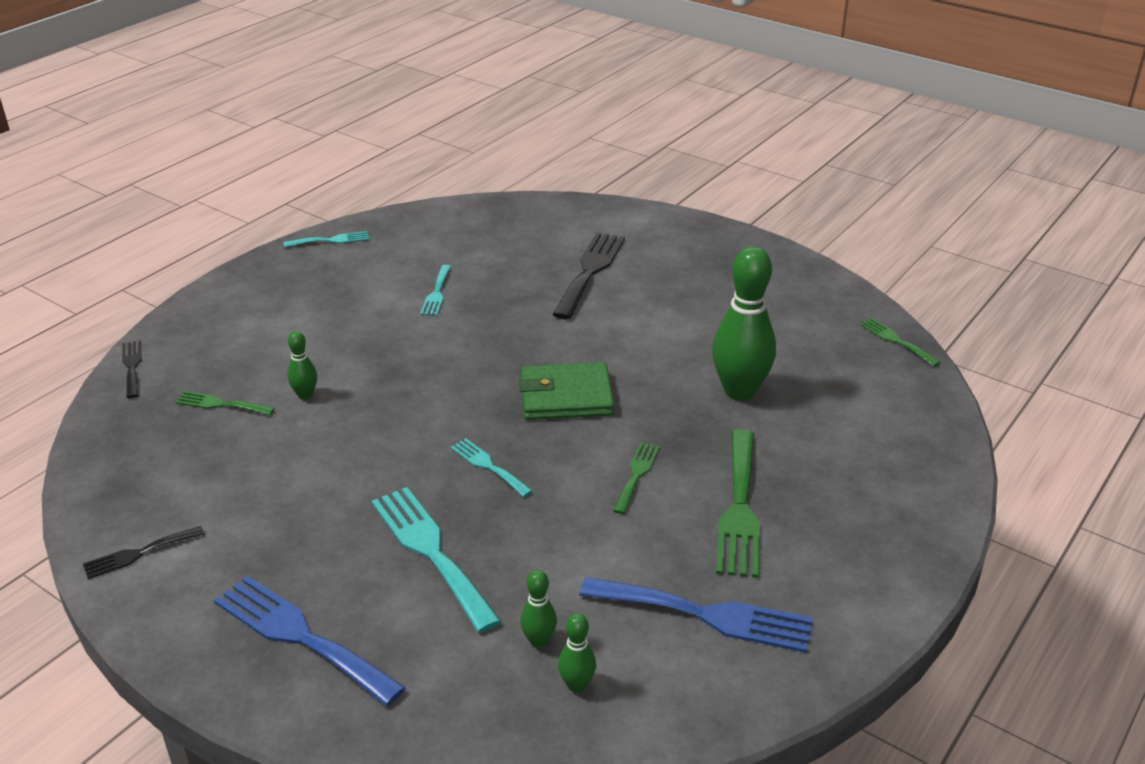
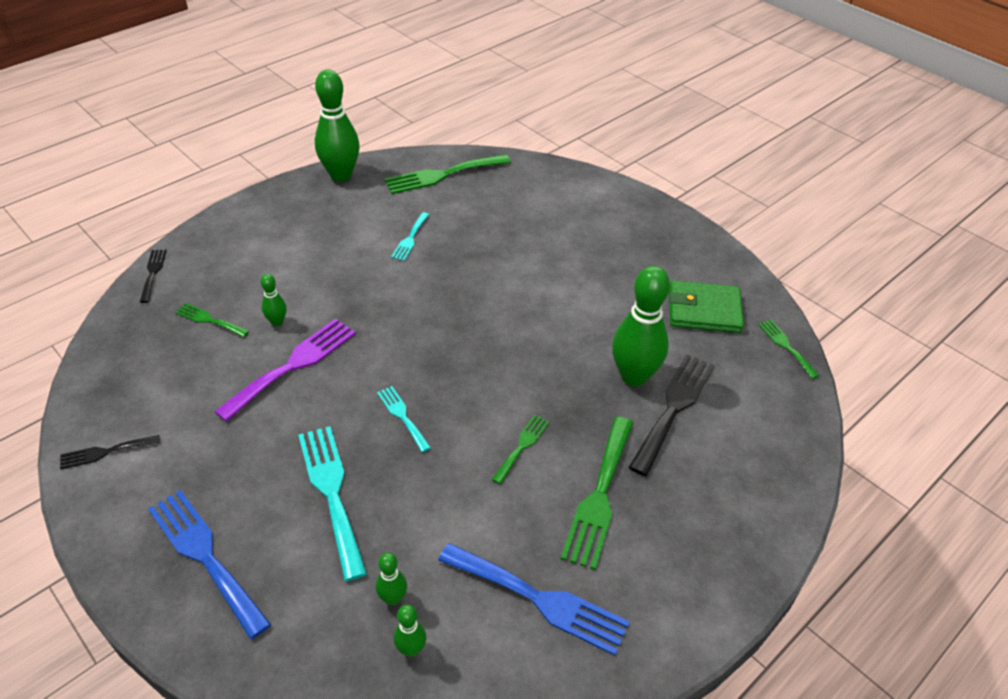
camera: 10 degrees right, 10 degrees up
(331, 240) = (341, 175): turquoise fork -> green bowling pin
(340, 435) = (293, 365): none -> purple fork
(453, 226) = (442, 175): none -> green fork
(566, 397) = (486, 358): green wallet -> green wallet (704, 310)
(590, 271) = (542, 235): black fork -> black fork (673, 408)

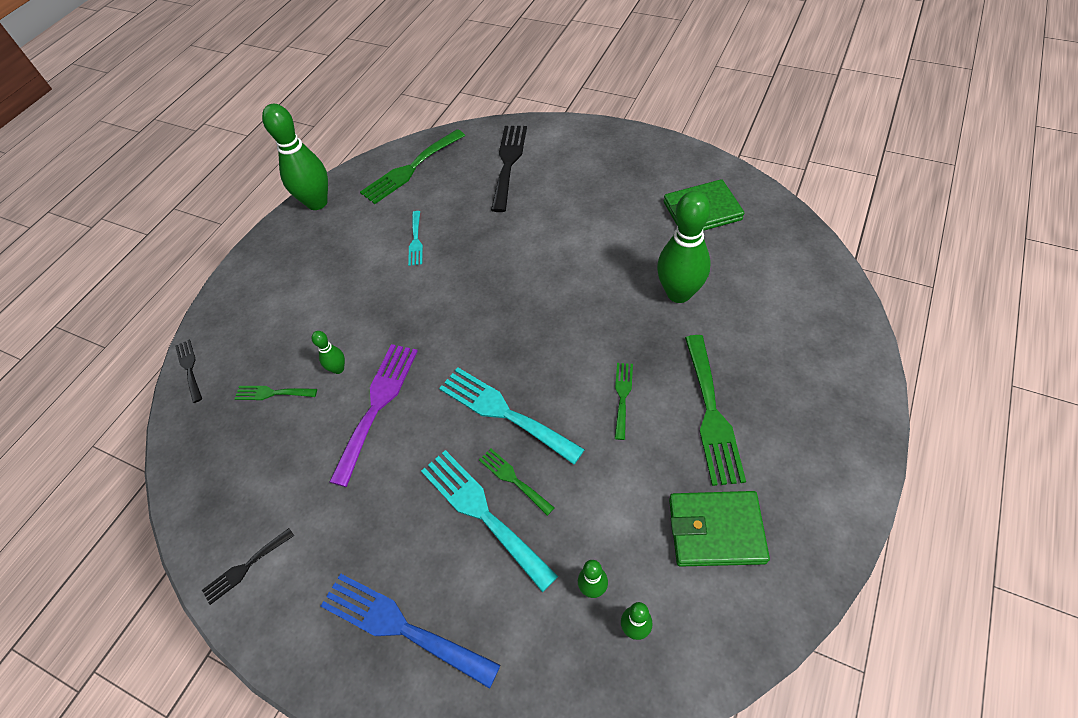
camera: 15 degrees left, 10 degrees up
(402, 416) = (504, 412): turquoise fork -> turquoise fork, size x1.87
(540, 599) = (716, 530): blue fork -> green wallet
(673, 408) = (726, 308): black fork -> black fork (508, 163)
(786, 346) = (783, 217): green fork -> green fork (513, 479)

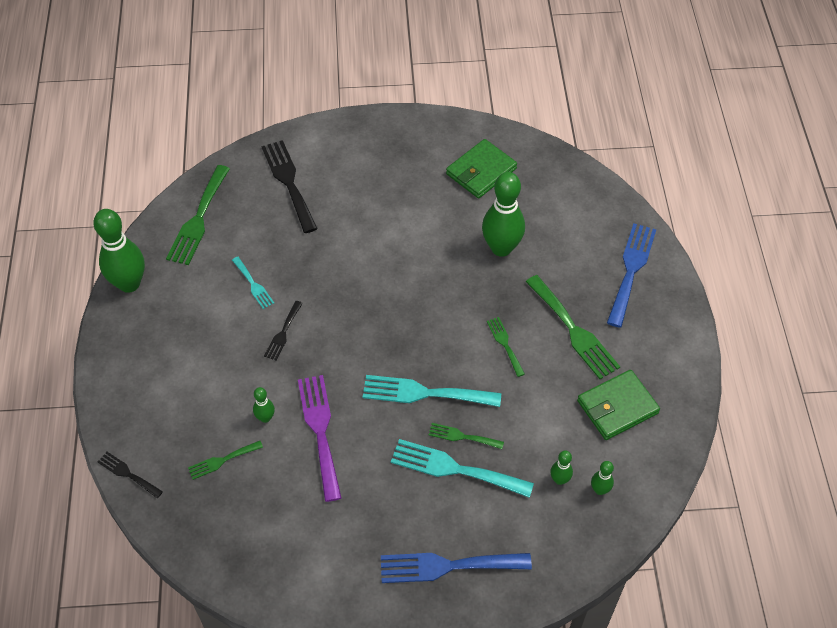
camera: 35 degrees left, 0 degrees up
(245, 567) = (303, 588): black fork -> black fork (283, 333)
(821, 372) = (631, 270): none -> blue fork

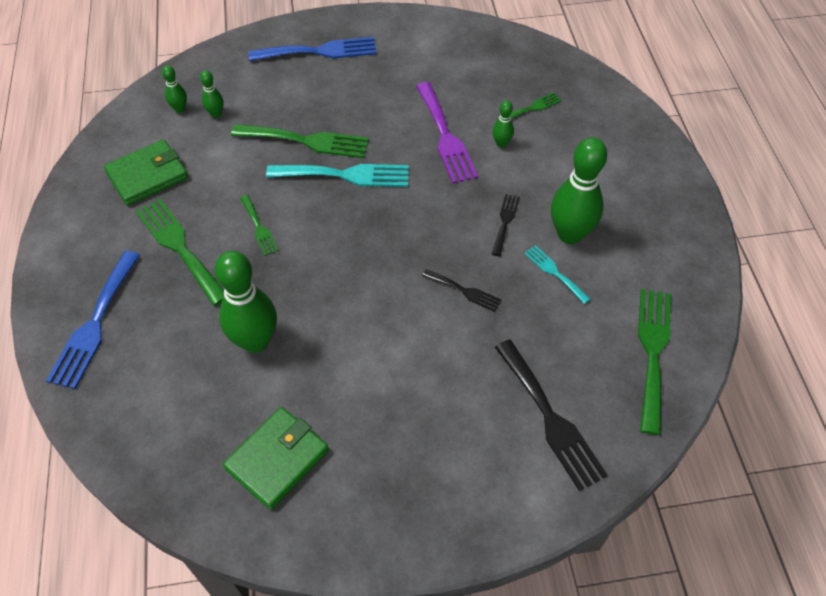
camera: 175 degrees right, 0 degrees up
(127, 474) = (614, 93): black fork -> black fork (464, 291)
(129, 284) = (699, 263): green bowling pin -> green bowling pin (570, 234)
(455, 469) = (314, 116): turquoise fork -> none
(462, 436) = (306, 141): green fork -> green fork, size x1.87

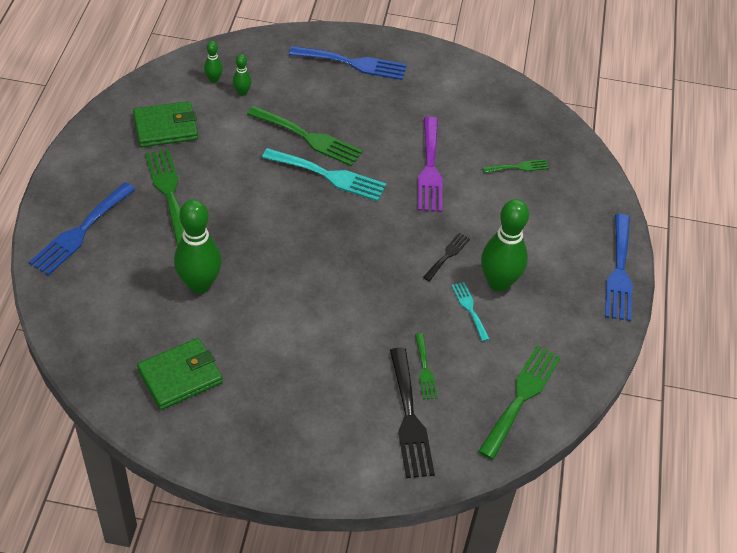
camera: 15 degrees right, 5 degrees down
(259, 227) = (239, 197): green fork -> green fork (425, 369)
(464, 291) = (386, 299): black fork -> none
(501, 143) = (476, 189): green bowling pin -> none
(680, 185) = (619, 272): none -> blue fork

